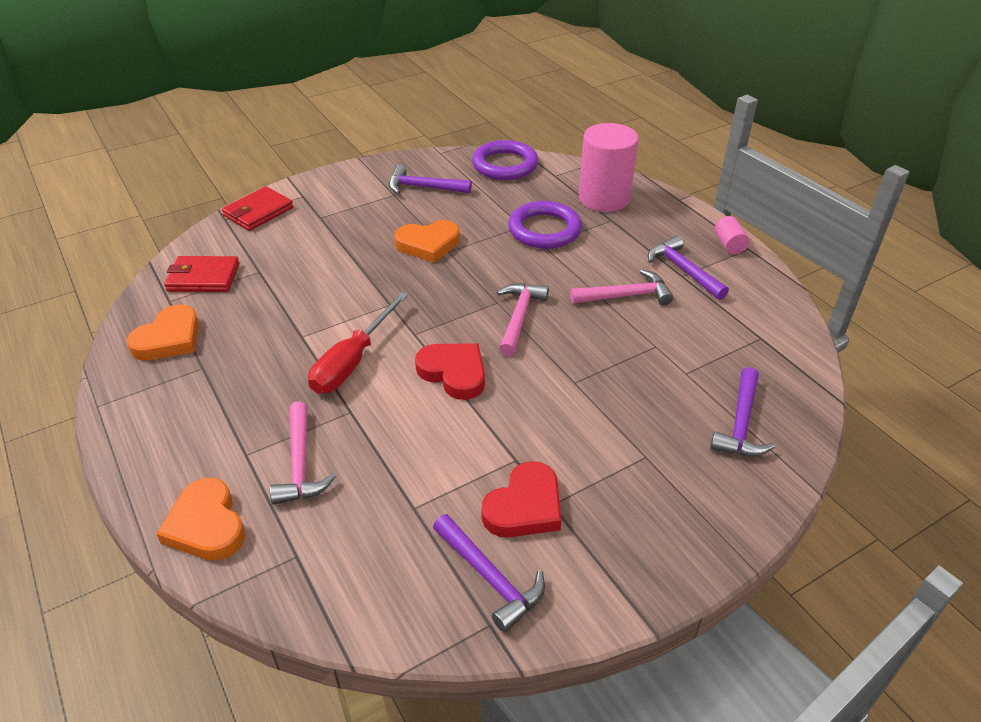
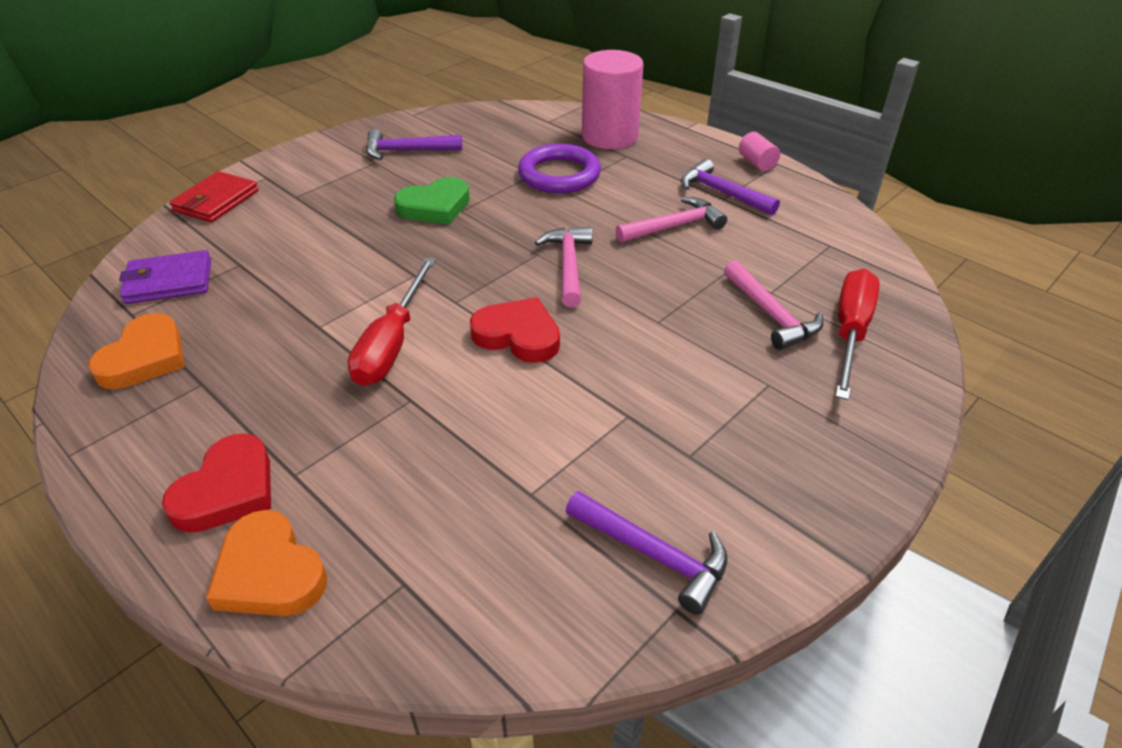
camera: 15 degrees left, 0 degrees up
(203, 277) = (169, 281): red wallet -> purple wallet
(300, 464) = (369, 472): pink hammer -> pink hammer (771, 314)
(428, 244) = (435, 207): orange heart -> green heart
(505, 165) = (490, 118): purple ring -> none
(524, 506) = (659, 465): red heart -> red heart (227, 490)
(741, 423) = (850, 332): purple hammer -> red screwdriver

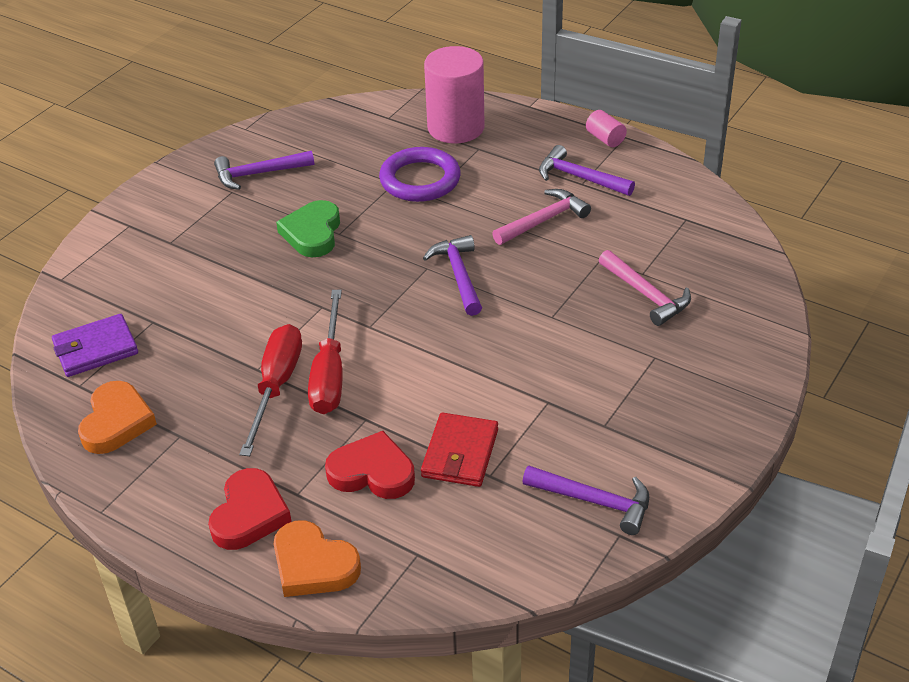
camera: 10 degrees left, 0 degrees up
(216, 201) = (93, 259): red wallet -> red wallet (460, 453)
(435, 207) = (312, 233): green heart -> green heart turned 135 degrees clockwise
(518, 335) = (436, 348): red heart -> red heart (372, 472)
(568, 265) = (459, 275): pink hammer -> purple hammer
(850, 332) = (714, 300): red screwdriver -> red screwdriver (276, 386)

